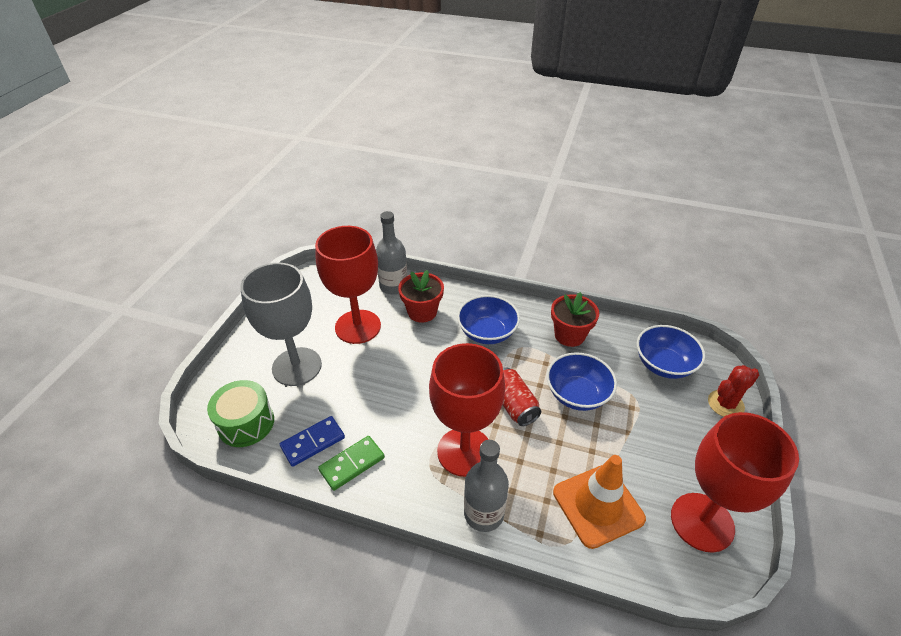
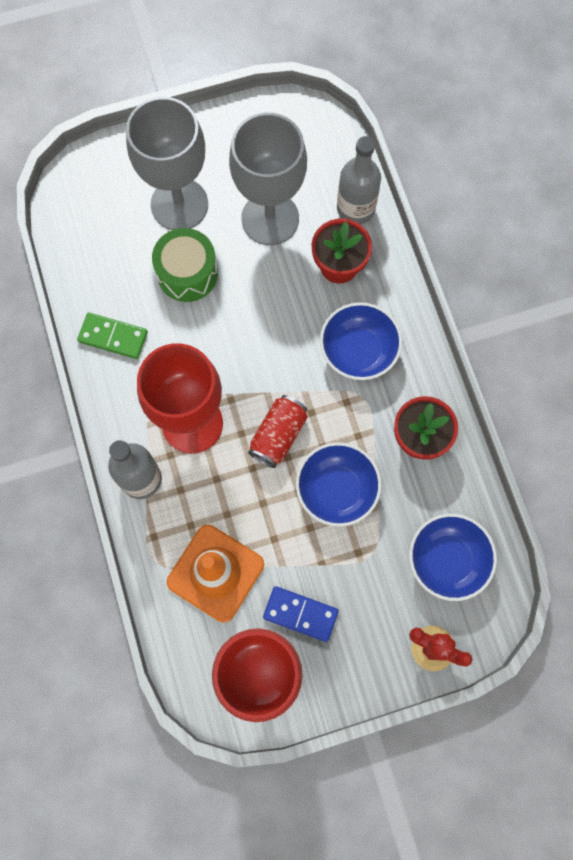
camera: 55 degrees right, 30 degrees up
(246, 423) = (90, 216): green drum -> green drum (187, 273)
(313, 442) = (111, 288): blue domino -> blue domino (300, 614)
(358, 327) = (270, 219): red goblet -> grey goblet

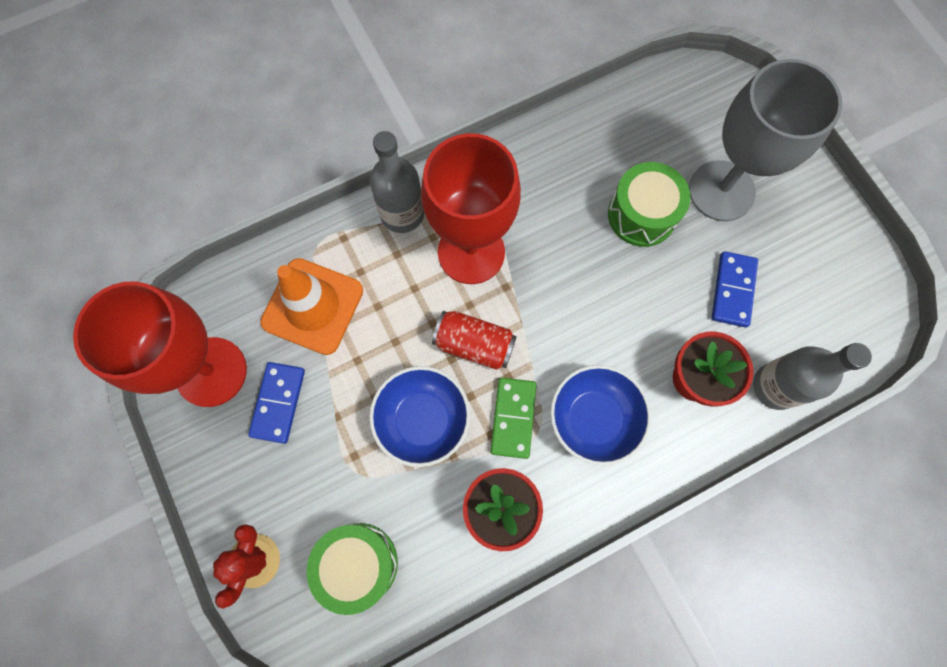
camera: 80 degrees right, 0 degrees up
(113, 337) = (551, 156): green domino -> green domino (513, 418)
(270, 219) = (732, 290): grey goblet -> blue domino
(447, 560) = (358, 563): blue bowl -> green drum

